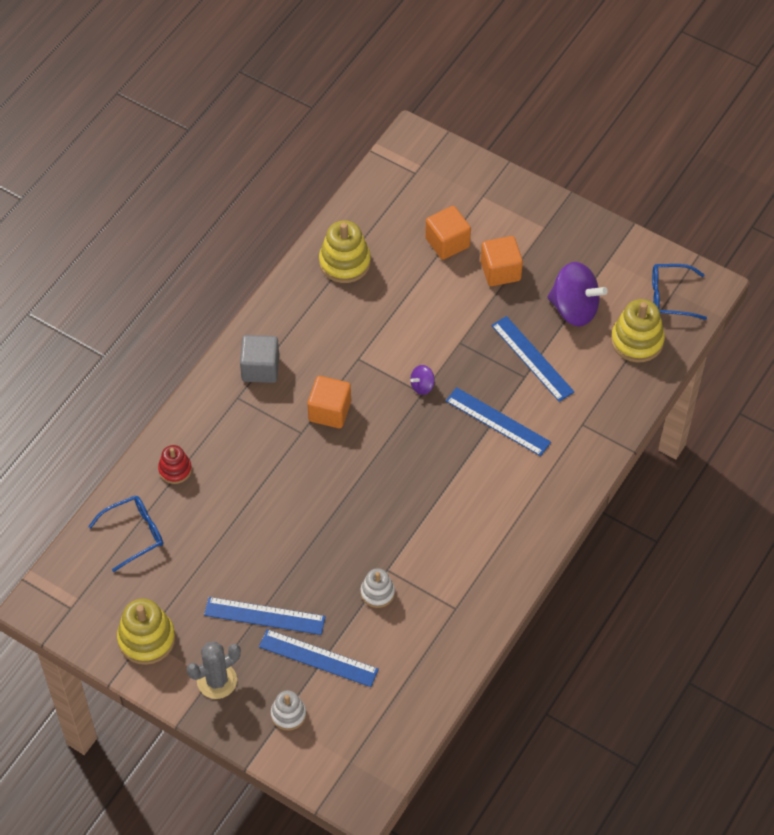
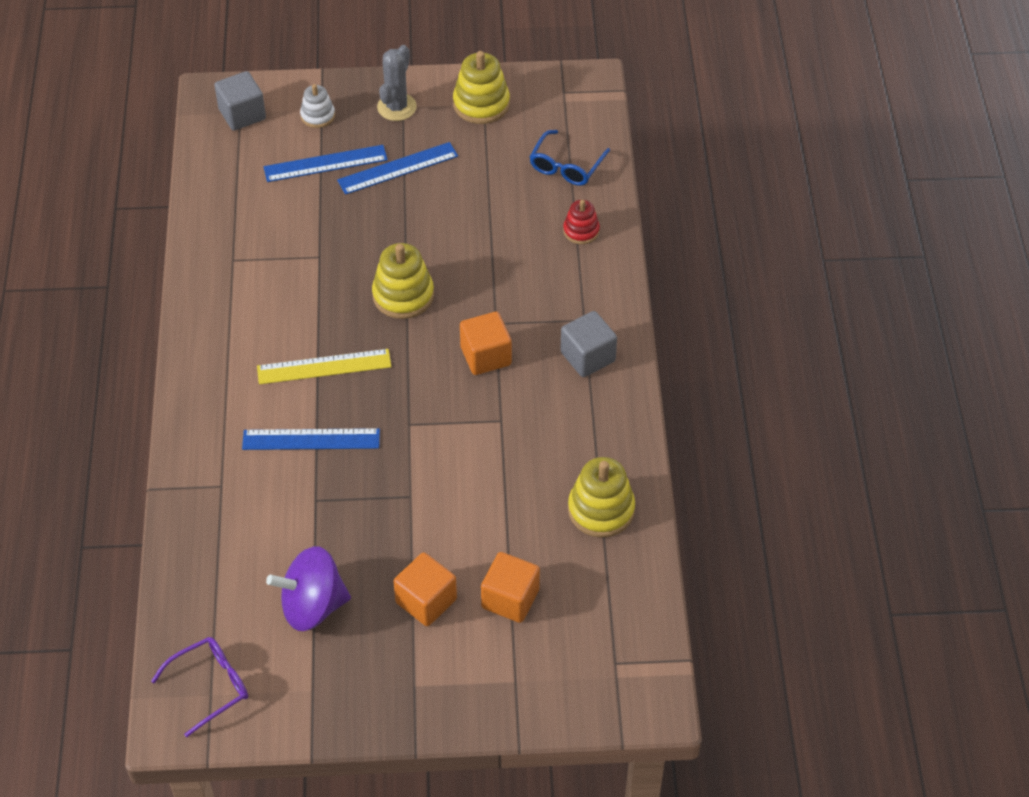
camera: 145 degrees right, 5 degrees down
(350, 758) = (242, 114): none -> grey cube
(377, 592) = (313, 235): white stacking toy -> none
(422, 386) = (414, 430): purple spinning top -> none
(450, 472) = (324, 366): none -> yellow ruler
(532, 358) = (321, 523): blue ruler -> none
(637, 341) = (218, 610): yellow stacking toy -> yellow stacking toy (403, 295)
(670, 296) = (211, 686): blue glasses -> purple glasses

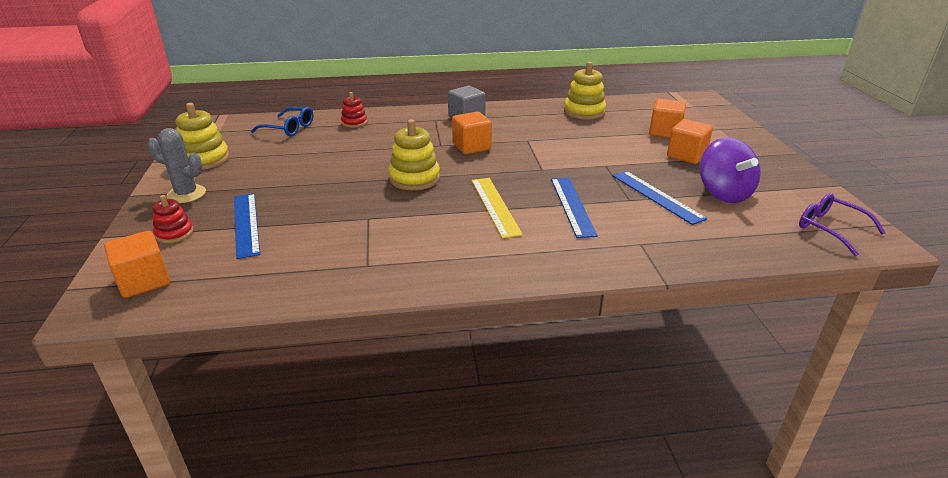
camera: 95 degrees left, 20 degrees down
(242, 114) = (144, 281): grey cube -> orange cube
(318, 116) = (174, 233): white stacking toy -> red stacking toy
(398, 168) = (267, 189): blue ruler -> blue ruler (657, 196)

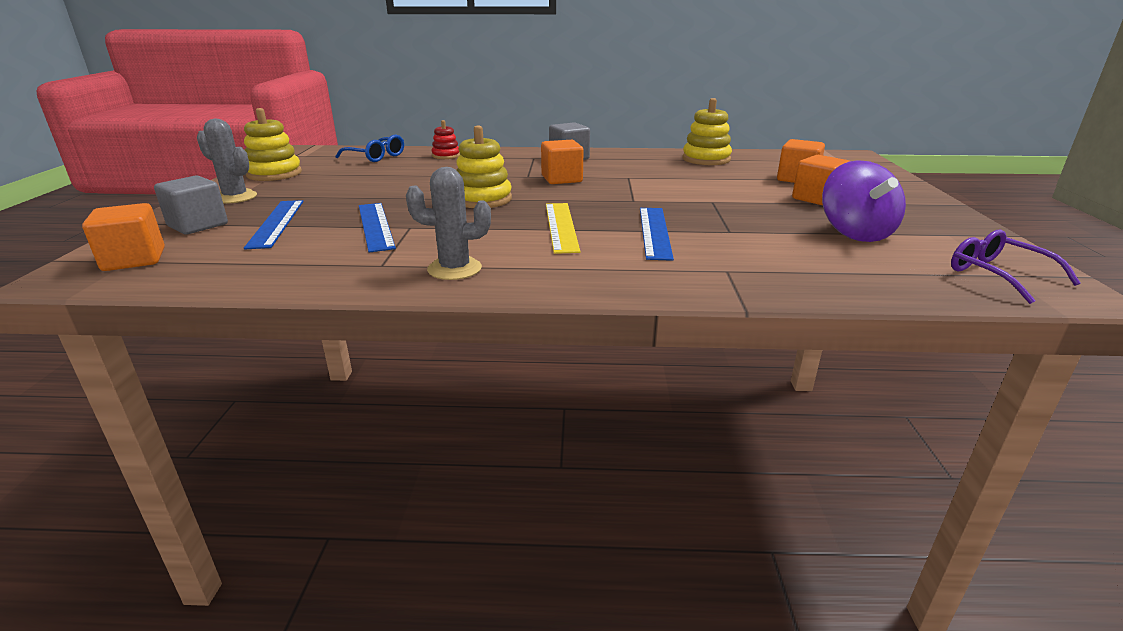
camera: 10 degrees right, 5 degrees down
(174, 233) = (198, 225): red stacking toy -> grey cube
(430, 263) = (454, 269): none -> grey cactus
(657, 196) = (765, 230): blue ruler -> blue ruler (376, 226)

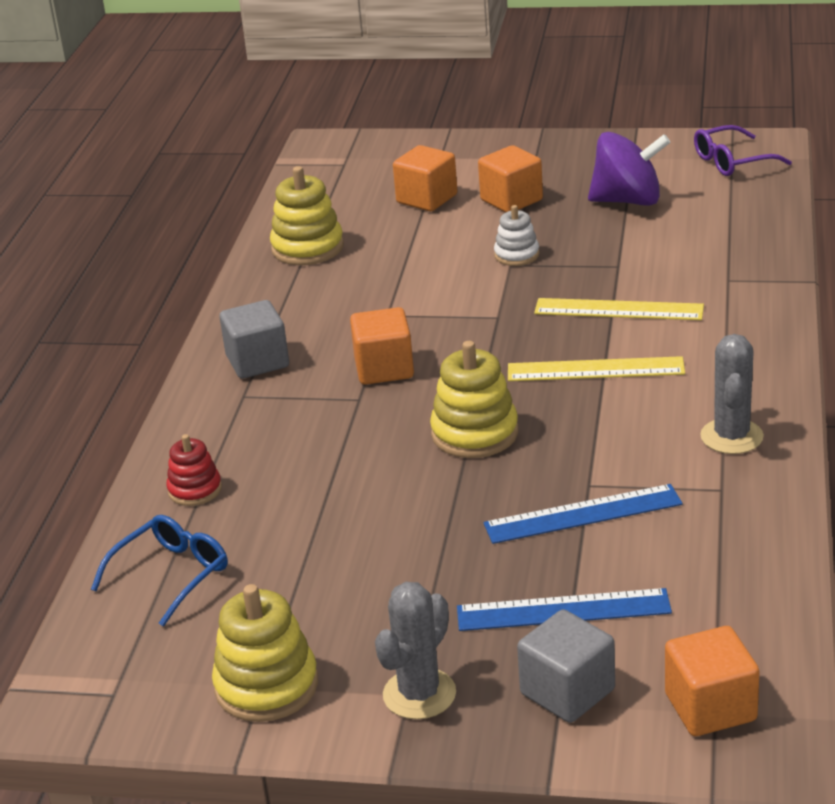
camera: 80 degrees left, 5 degrees up
(654, 232) = (618, 310): blue ruler -> yellow ruler
(728, 202) = (516, 255): none -> white stacking toy

